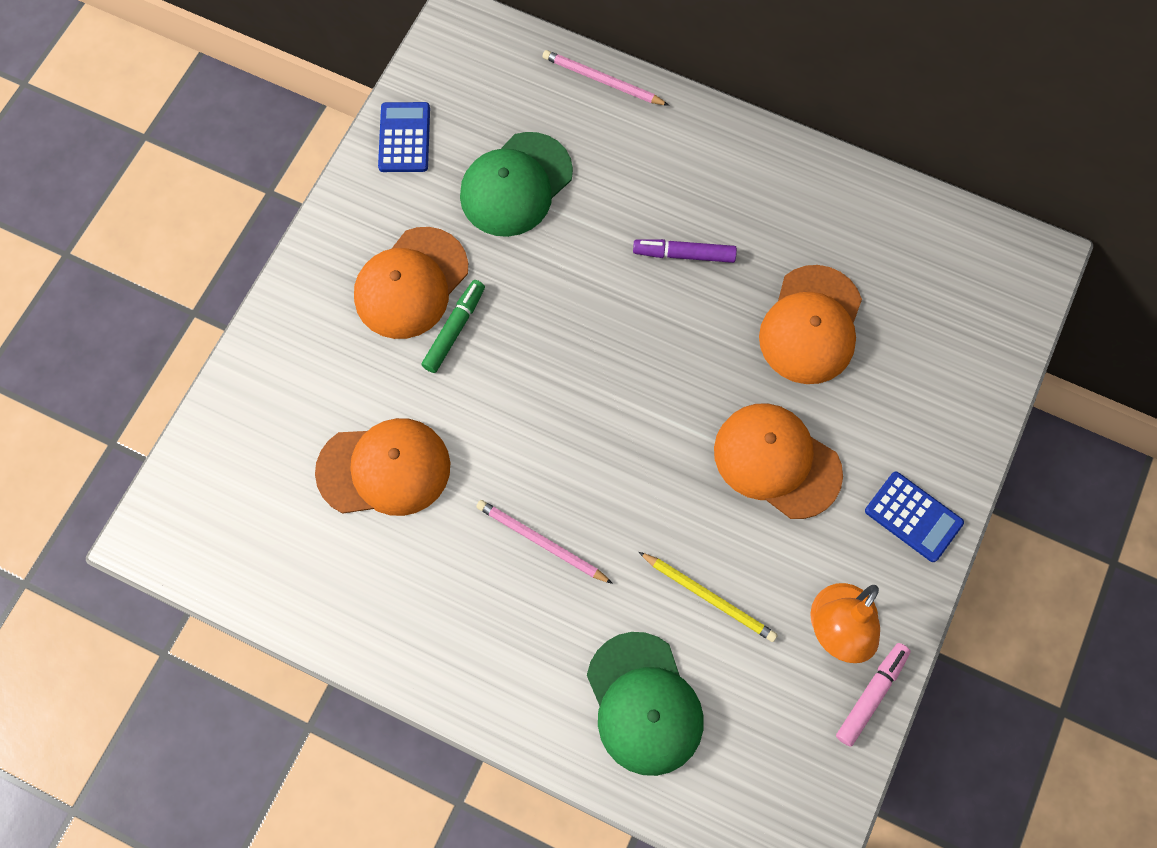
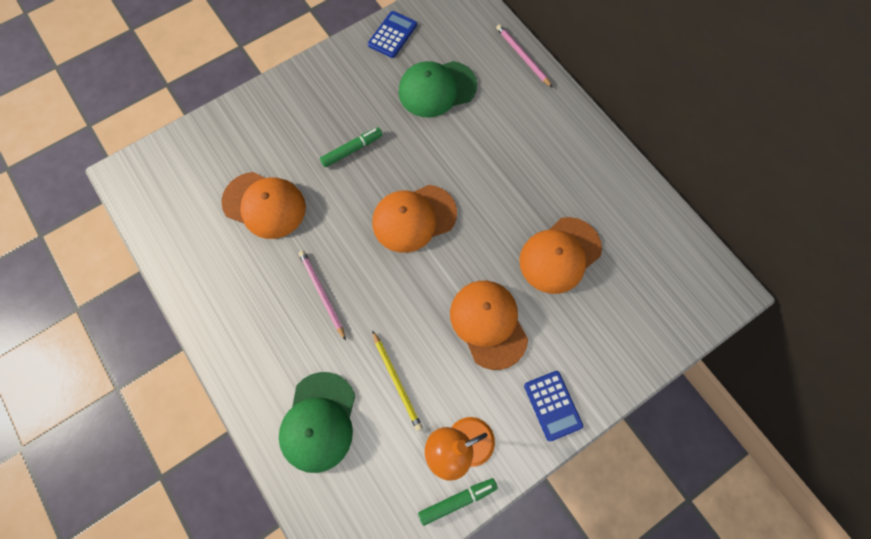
camera: 30 degrees right, 0 degrees up
(411, 283) = (345, 113): orange cap -> orange cap (414, 218)
(684, 254) = (509, 175): purple marker -> none
(871, 695) = (457, 500): pink marker -> green marker

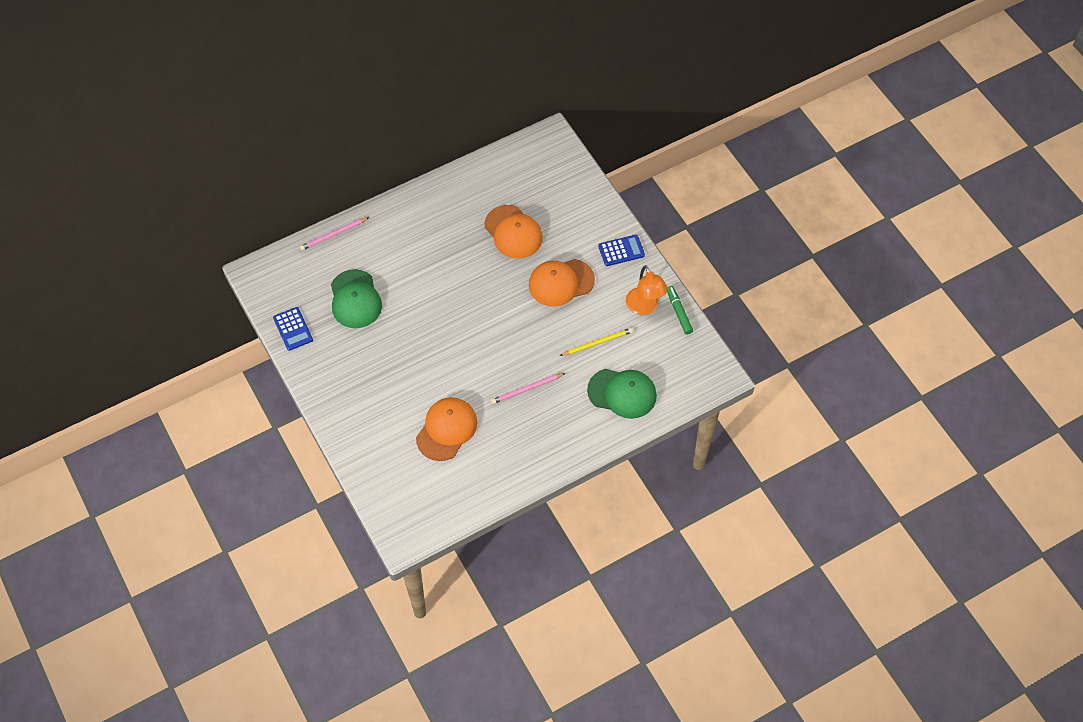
camera: 85 degrees left, 10 degrees down
(351, 150) = (404, 365): green marker -> none
(392, 35) = (293, 329): blue calculator -> blue calculator turned 150 degrees counterclockwise
(414, 218) = (472, 324): orange cap -> none

